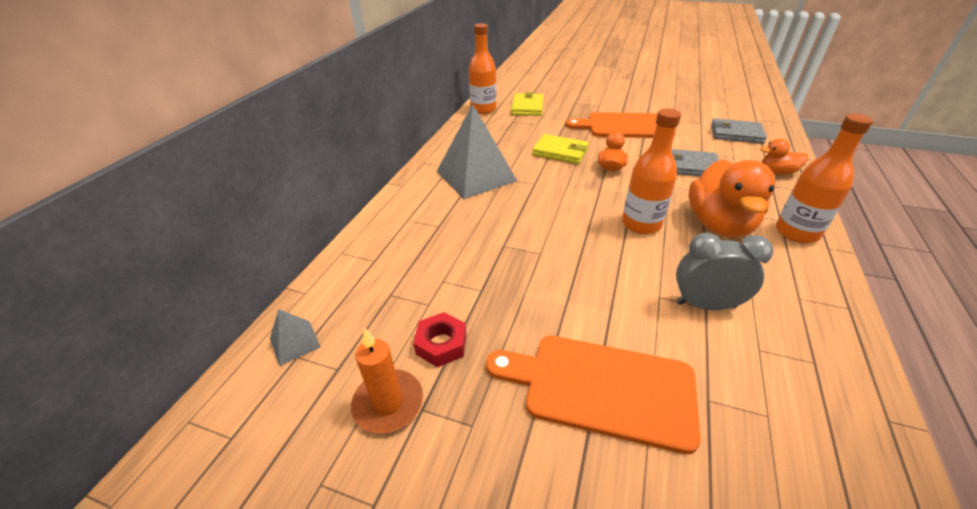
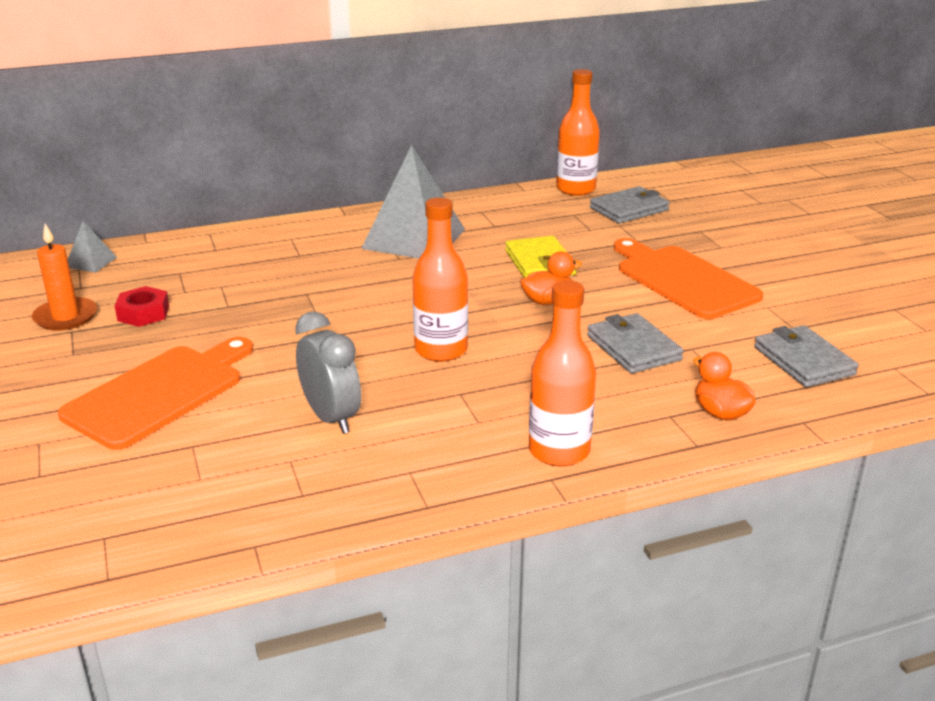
camera: 50 degrees right, 10 degrees down
(527, 107) = (629, 209): yellow wallet -> grey wallet
(601, 388) = (159, 393): orange cutting board -> orange cutting board turned 60 degrees clockwise
(719, 224) = (506, 396): orange duck -> none

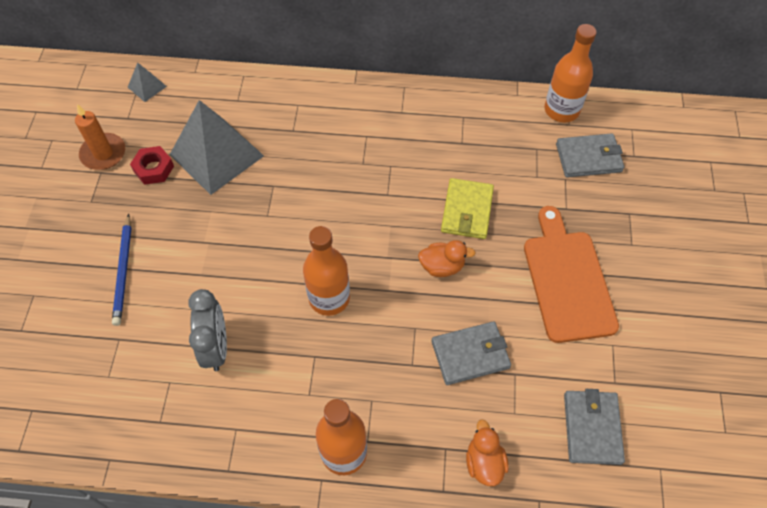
camera: 25 degrees right, 30 degrees up
(159, 393) = (123, 271): orange cutting board -> blue pencil
(414, 238) = (388, 139): grey pyramid -> grey pyramid (216, 155)
(633, 348) = (470, 355): grey wallet -> grey wallet turned 75 degrees clockwise

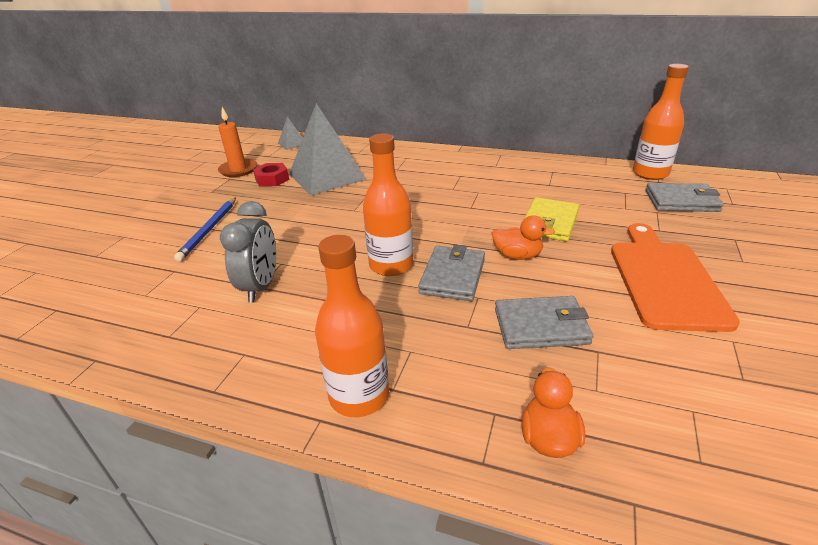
camera: 15 degrees right, 25 degrees down
(592, 428) = (715, 424): grey wallet -> grey wallet (453, 276)

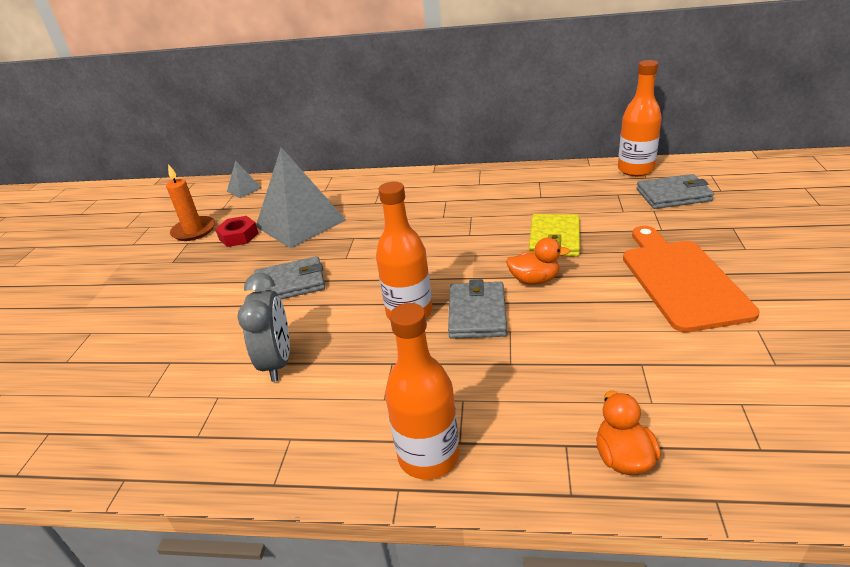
camera: 10 degrees left, 0 degrees up
(209, 230) = (190, 308): blue pencil -> none
(541, 326) = (581, 349): grey wallet -> grey wallet (290, 283)

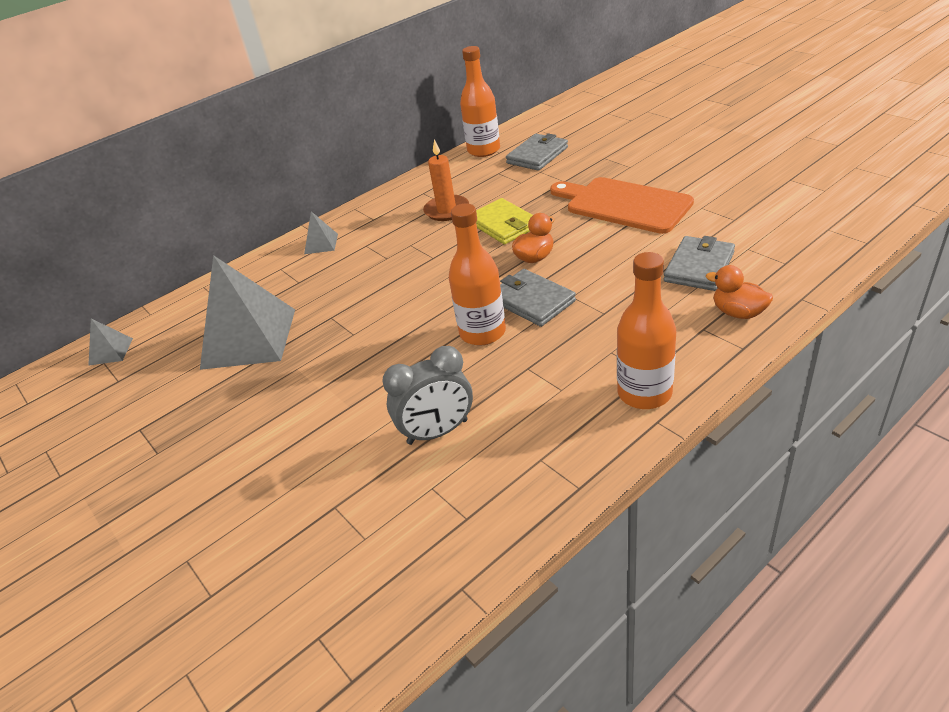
camera: 45 degrees left, 5 degrees up
(194, 231) = (124, 416): orange candle -> orange candle (446, 210)
(238, 236) = (196, 387): red nut -> none
(277, 362) = (437, 432): grey clock -> grey clock turned 120 degrees clockwise
(290, 283) = (337, 382): grey wallet -> grey wallet (699, 267)
(424, 184) = (321, 244): none -> grey pyramid

